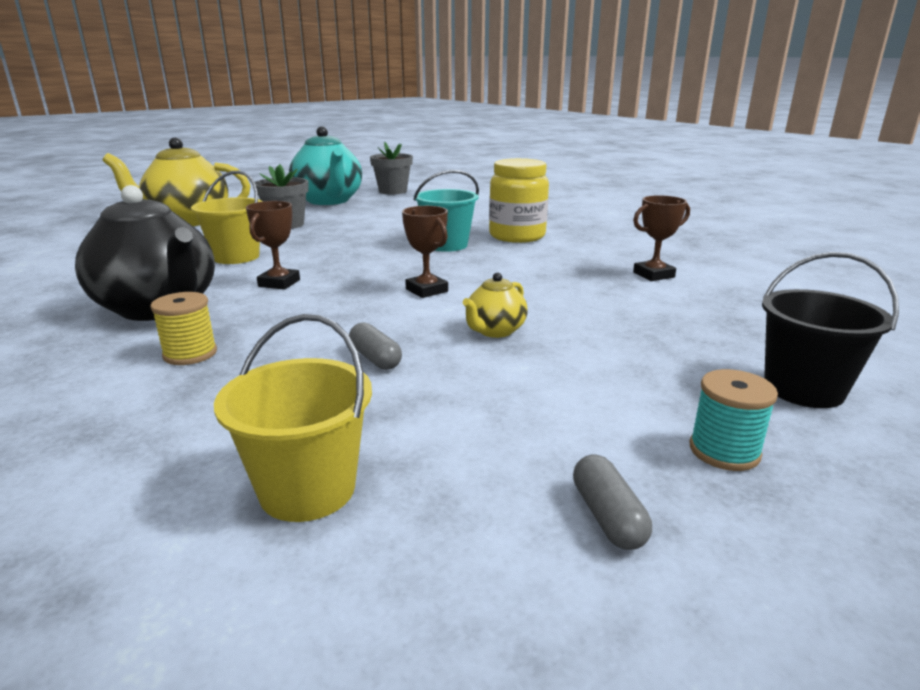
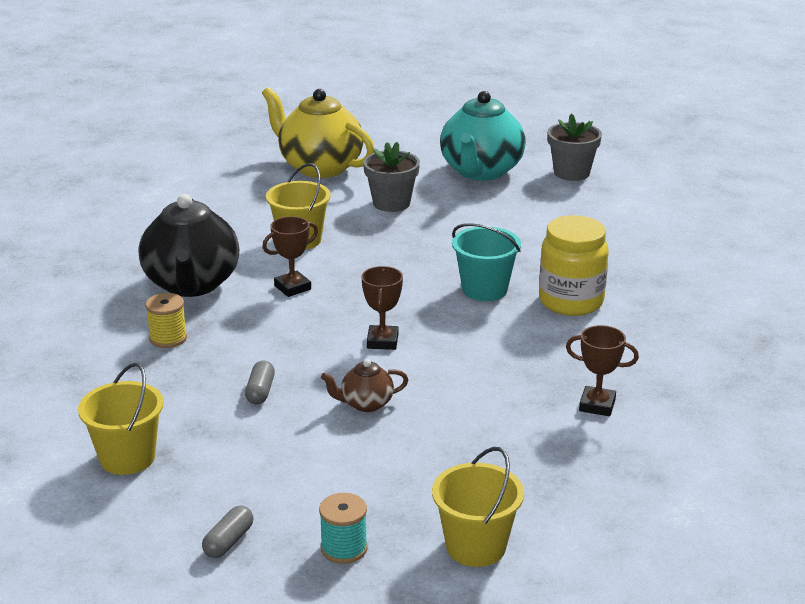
camera: 40 degrees right, 5 degrees up
(494, 331) = (365, 404): yellow teapot -> brown teapot
(803, 389) = (476, 546): black bucket -> yellow bucket

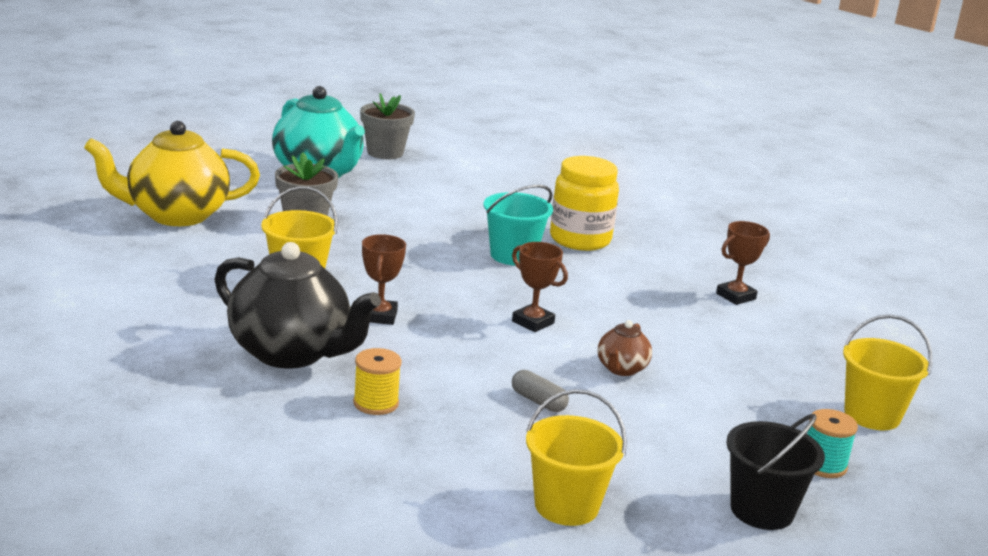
camera: 55 degrees left, 5 degrees down
(228, 541) = (762, 510): grey capsule -> black bucket

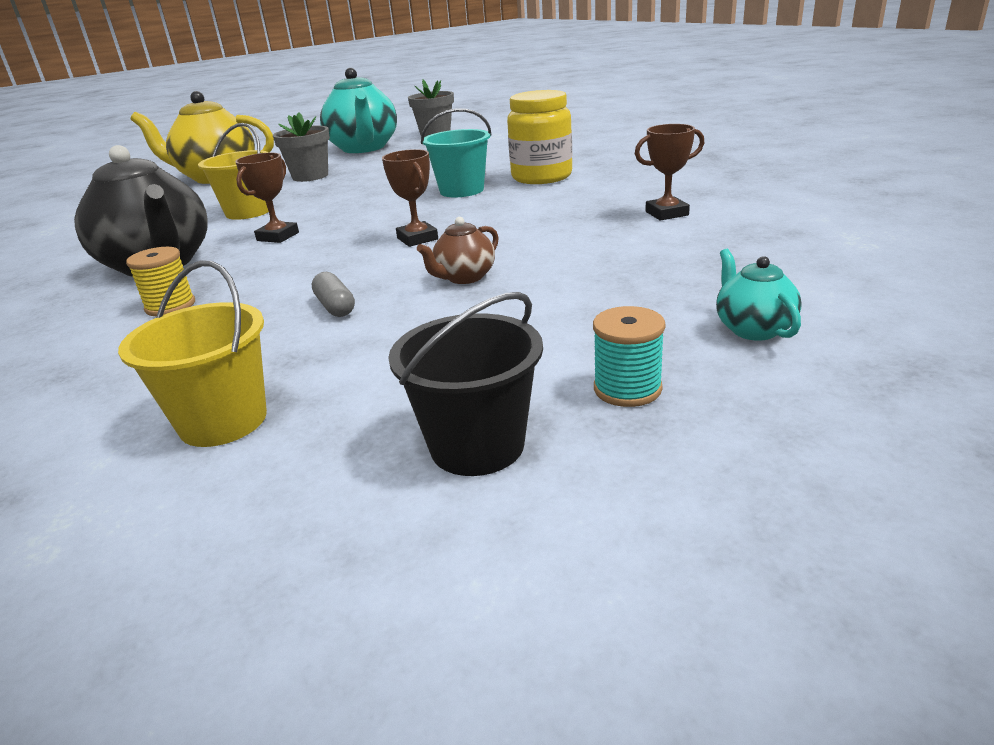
camera: 25 degrees right, 5 degrees up
(872, 415) = (753, 329): yellow bucket -> turquoise teapot

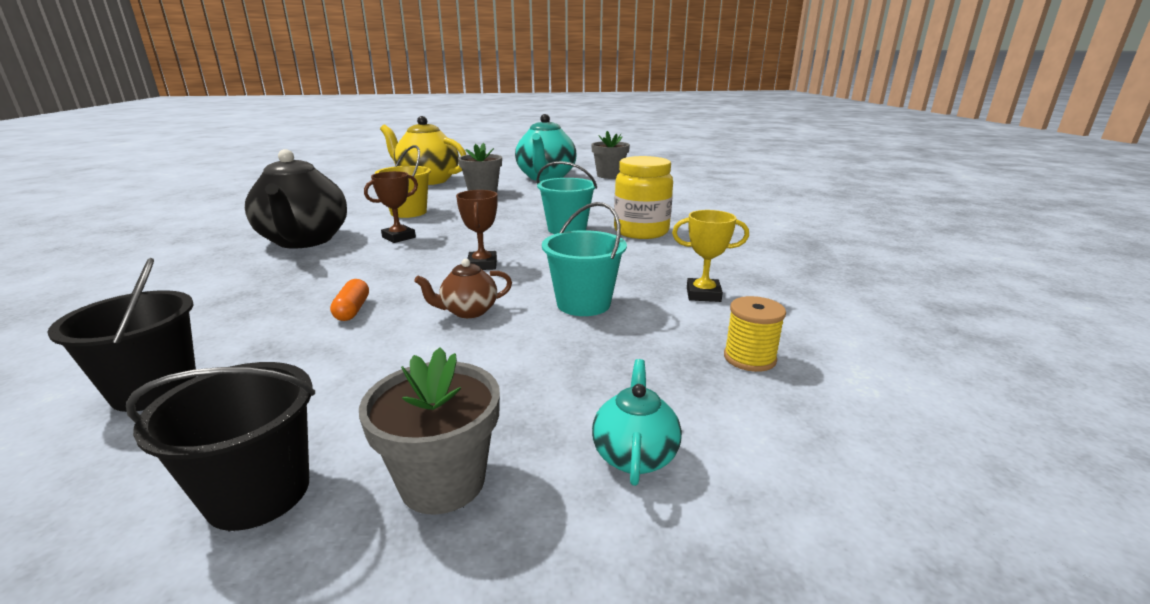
camera: 20 degrees right, 5 degrees down
(170, 306) = (265, 276): yellow spool -> yellow spool (749, 358)
(223, 421) = (155, 389): yellow bucket -> black bucket
(335, 307) = (352, 310): grey capsule -> orange capsule
(569, 245) = (583, 304): none -> turquoise bucket
(627, 389) = (443, 481): turquoise spool -> grey flower pot
(666, 213) = (703, 294): brown trophy -> yellow trophy

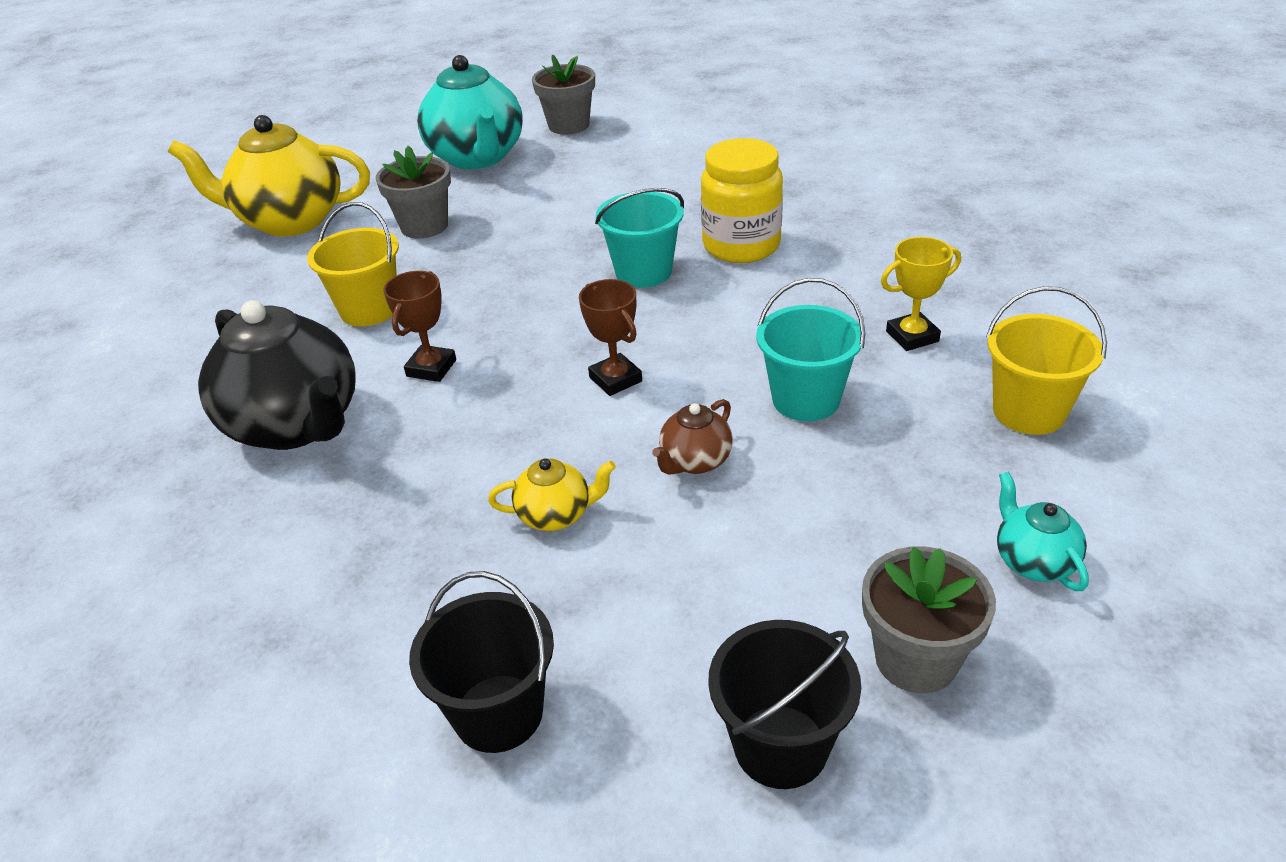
camera: 25 degrees left, 15 degrees up
(352, 310) = (556, 515): orange capsule -> yellow teapot
(749, 358) = (1029, 412): yellow spool -> yellow bucket

